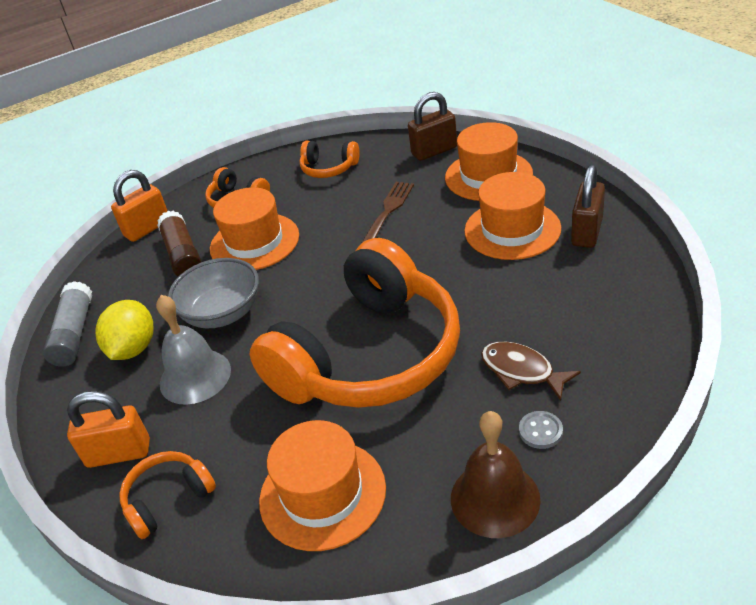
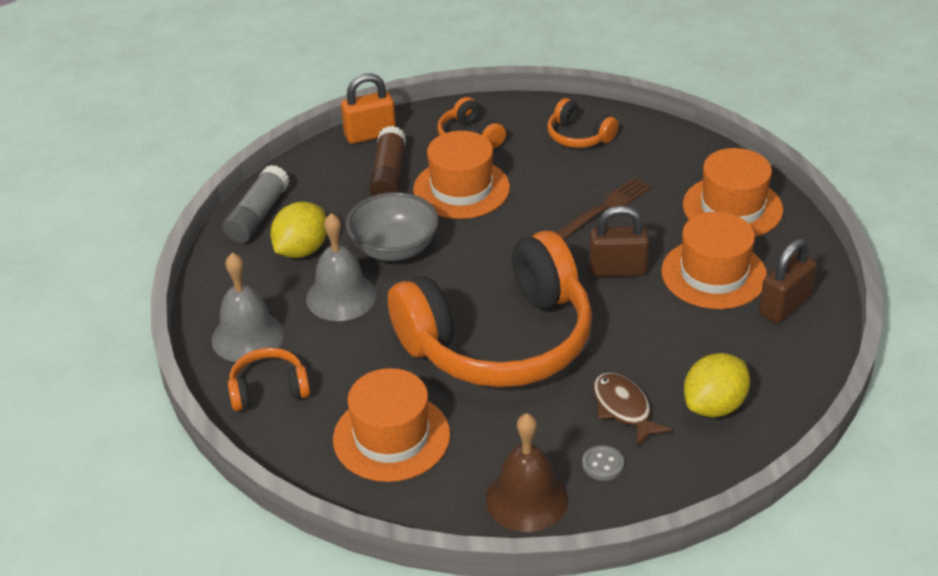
camera: 20 degrees right, 0 degrees up
(119, 453) = (247, 337): orange padlock -> grey bell
(434, 151) = (697, 158): brown padlock -> brown padlock (617, 269)
(596, 335) = (714, 406): none -> yellow lemon

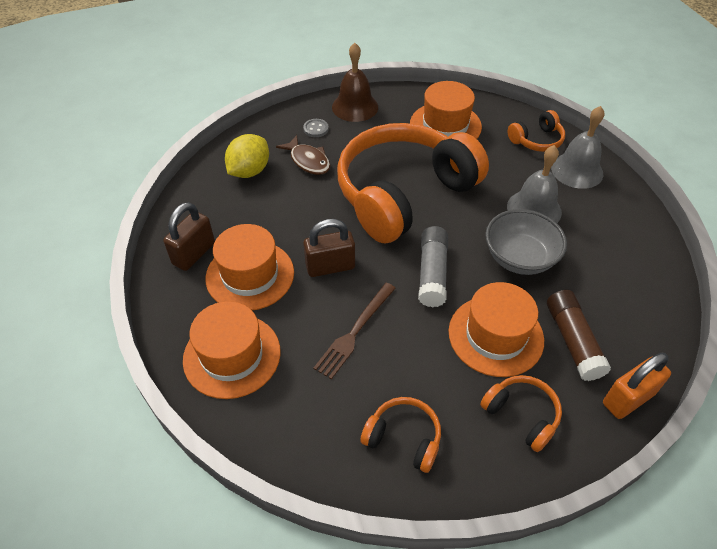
camera: 165 degrees right, 10 degrees up
(258, 215) = (654, 273): grey glue stick -> grey glue stick (432, 273)
(301, 250) = (592, 244): yellow lemon -> none

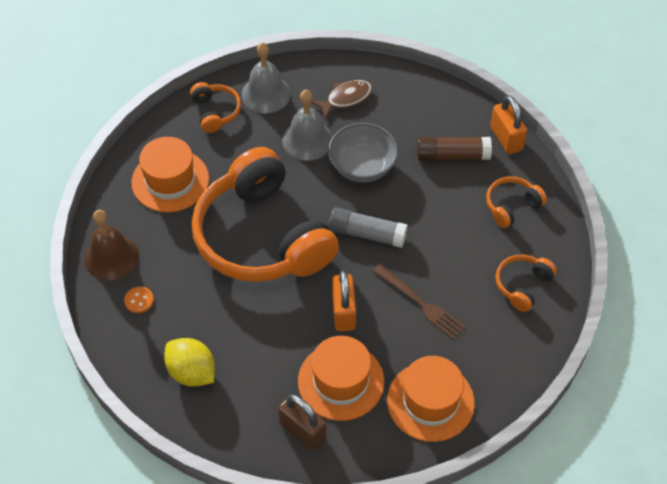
camera: 80 degrees left, 5 degrees up
(308, 161) = (191, 314): brown fish -> brown fish (345, 99)
(316, 129) = (139, 300): grey button -> orange button
(330, 266) = (343, 312): brown padlock -> orange padlock
(495, 335) = (439, 204): orange hat -> none

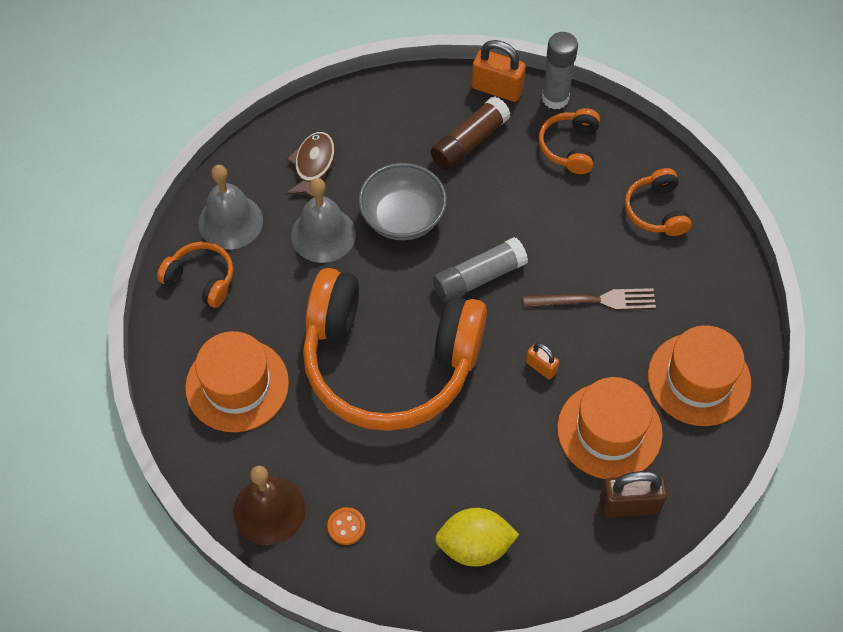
camera: 45 degrees left, 5 degrees up
(343, 312) = (541, 367): orange padlock -> orange padlock, size x0.57
(536, 171) = (555, 98): none -> grey glue stick

